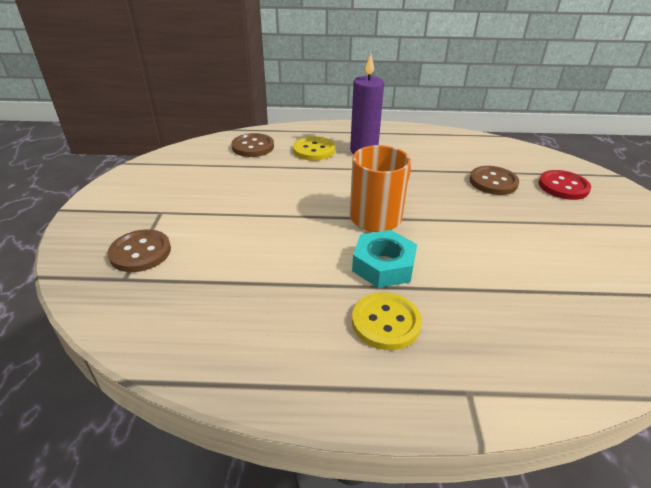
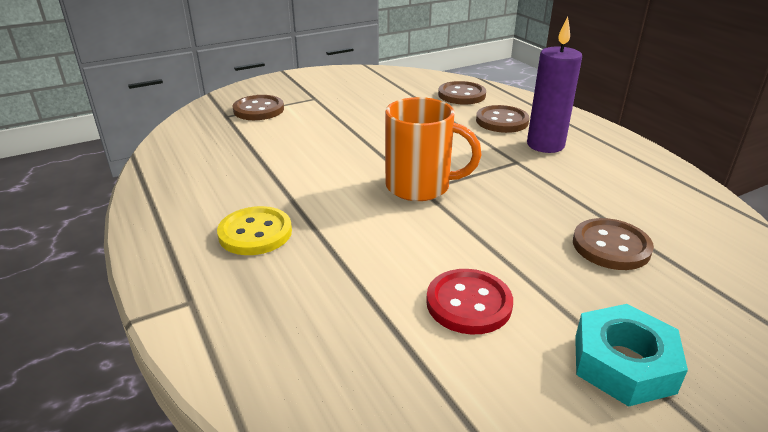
camera: 60 degrees right, 5 degrees down
(314, 150) = (502, 121): yellow button -> brown button
(383, 265) = (340, 211): turquoise nut -> turquoise nut (623, 363)
(563, 186) = (701, 315): red button -> red button (468, 303)

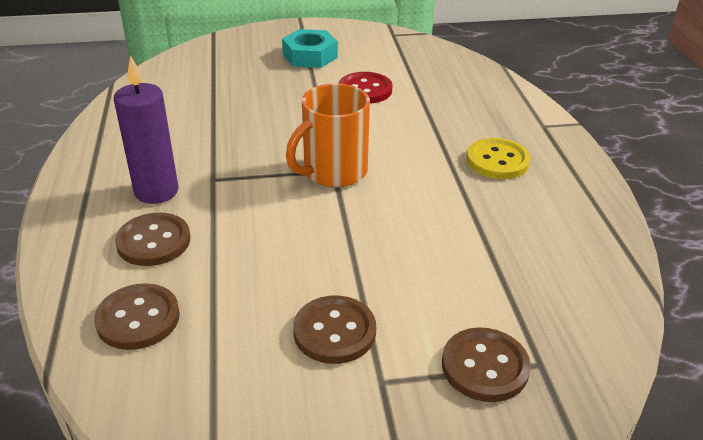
camera: 160 degrees left, 5 degrees up
(420, 187) = (333, 172): orange mug -> orange mug turned 75 degrees counterclockwise
(611, 246) = (238, 98): brown button -> brown button (334, 331)

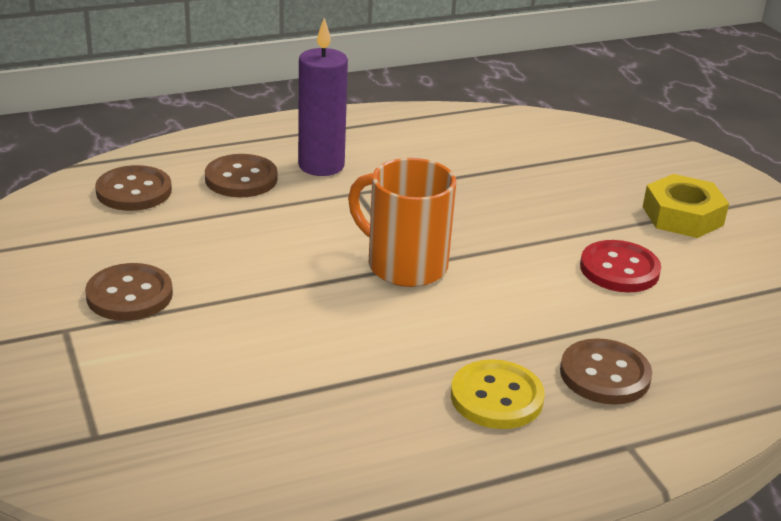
camera: 75 degrees right, 5 degrees down
(310, 56) = (682, 216): turquoise nut -> yellow nut
(485, 366) = (87, 395): brown button -> brown button (605, 374)

